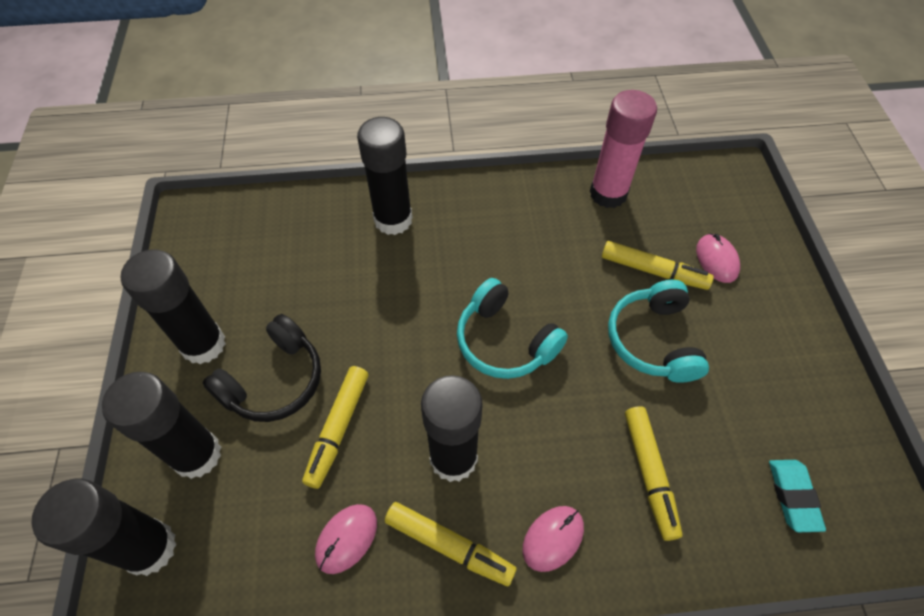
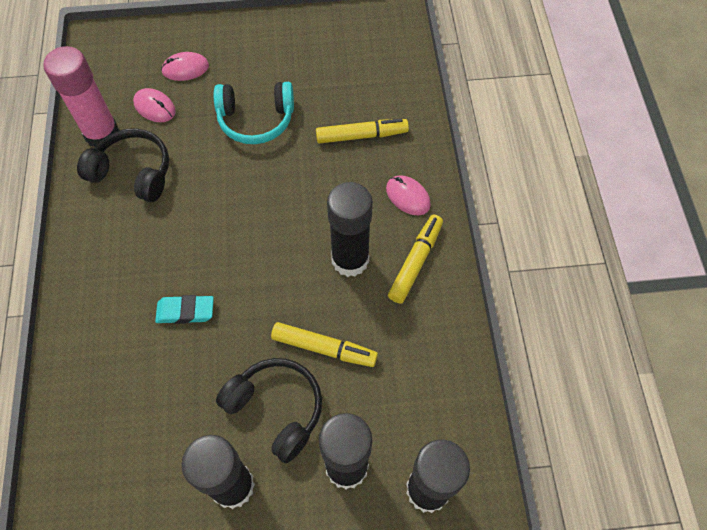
camera: 90 degrees left, 5 degrees up
(346, 538) = (413, 333): pink mouse -> pink mouse (154, 107)
(393, 220) = (101, 316): black glue stick -> none
(505, 341) = (249, 221): turquoise headphones -> none
(561, 226) = (133, 172): none -> black headphones
(653, 271) = (191, 111): yellow marker -> none
(792, 496) = (376, 61): turquoise eraser -> turquoise eraser (185, 311)

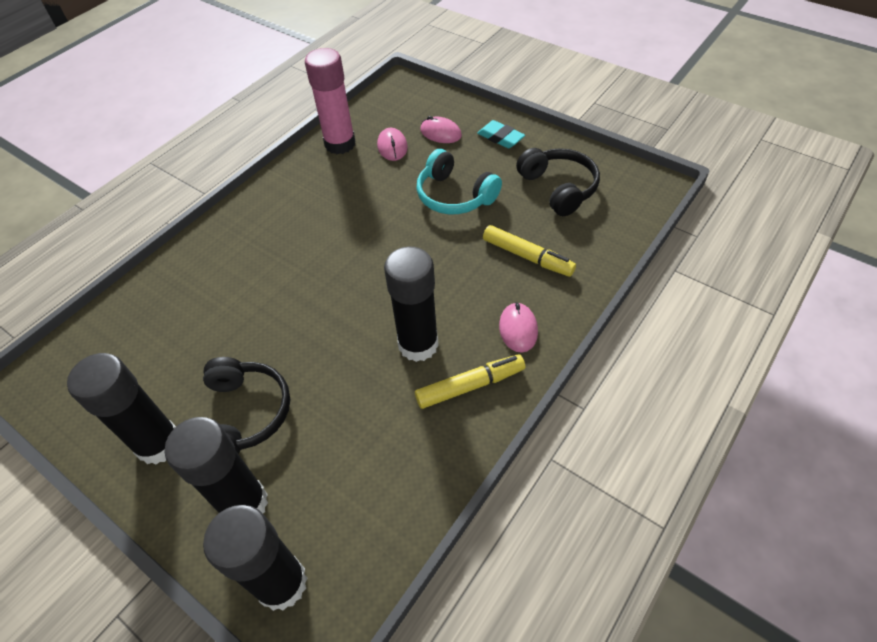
camera: 45 degrees right, 10 degrees down
(133, 172) = (332, 180): black headphones -> black headphones (558, 188)
(185, 311) = (264, 295): turquoise eraser -> turquoise eraser (500, 138)
(324, 348) = (327, 396): yellow marker -> none

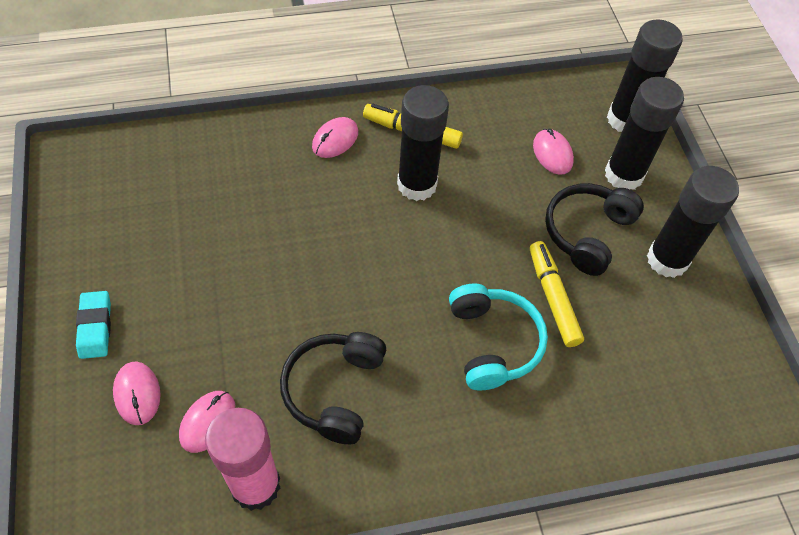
camera: 145 degrees left, 5 degrees up
(330, 469) = (552, 153): none -> pink mouse
(455, 195) = (231, 293): turquoise headphones -> turquoise headphones (492, 343)
(527, 257) = (255, 183): yellow marker -> yellow marker (553, 298)
(558, 188) = (139, 221): black headphones -> black headphones (334, 390)

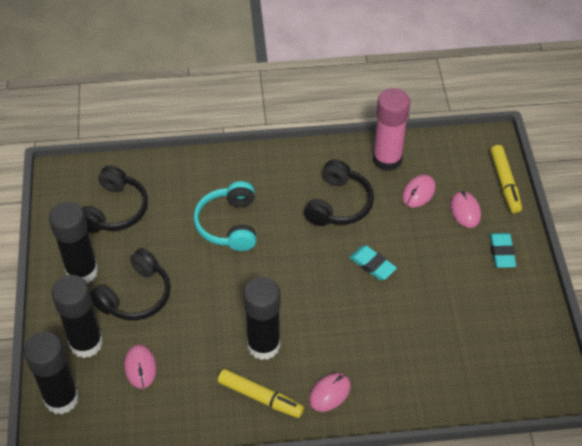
camera: 170 degrees left, 5 degrees down
(284, 295) = (372, 265): none -> turquoise eraser
(553, 298) = (178, 250): yellow marker -> yellow marker (505, 183)
(662, 353) = (115, 210): none -> black headphones

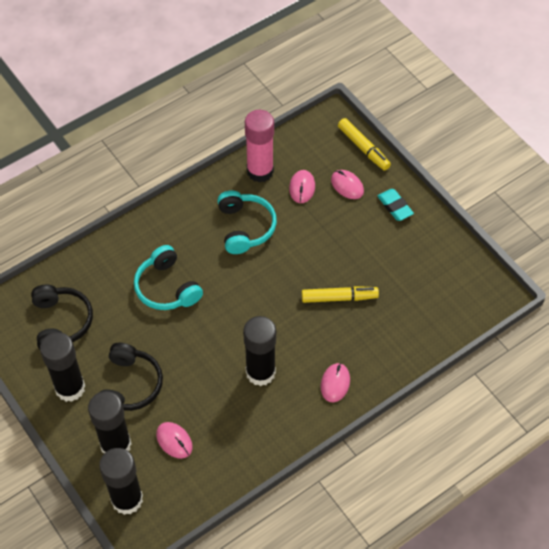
camera: 30 degrees left, 5 degrees up
(260, 397) = (285, 414): yellow marker -> yellow marker (339, 298)
(338, 204) = (245, 227): black headphones -> turquoise headphones
(372, 265) = (303, 265): turquoise eraser -> none

